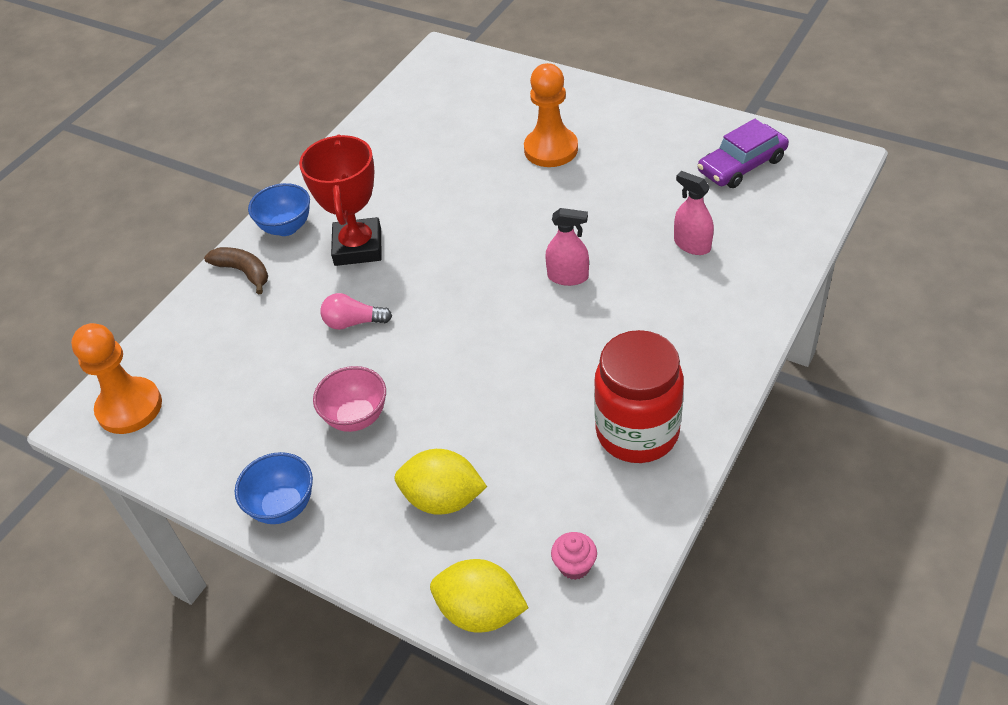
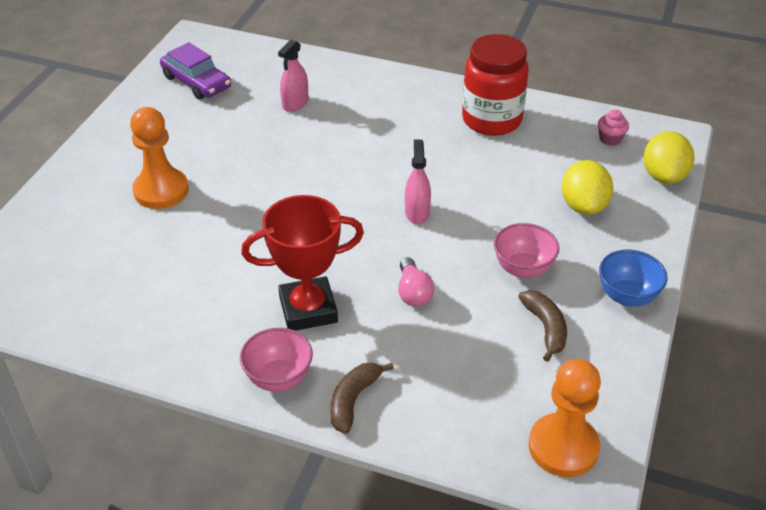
camera: 105 degrees left, 5 degrees down
(268, 421) = (545, 328): none -> brown banana
(286, 227) = (279, 378): blue bowl -> pink bowl
(568, 277) = (338, 165): pink spray bottle -> pink spray bottle (417, 213)

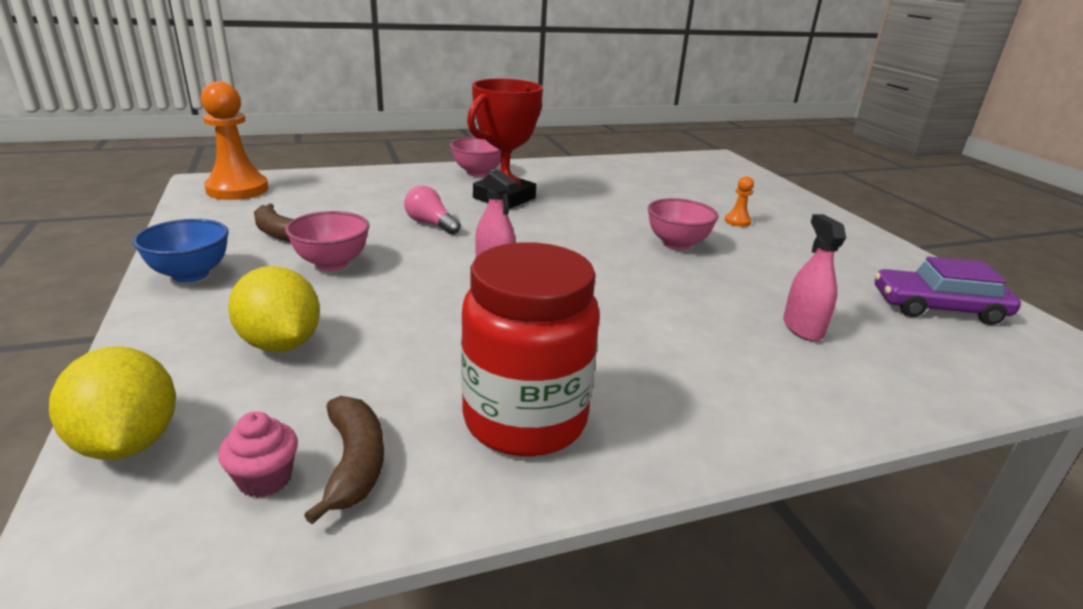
camera: 140 degrees right, 15 degrees down
(161, 190) = (737, 221): orange pawn -> orange pawn, size x0.45
(253, 187) = (677, 244): none -> pink bowl
(353, 400) = (416, 176): brown banana -> brown banana (354, 463)

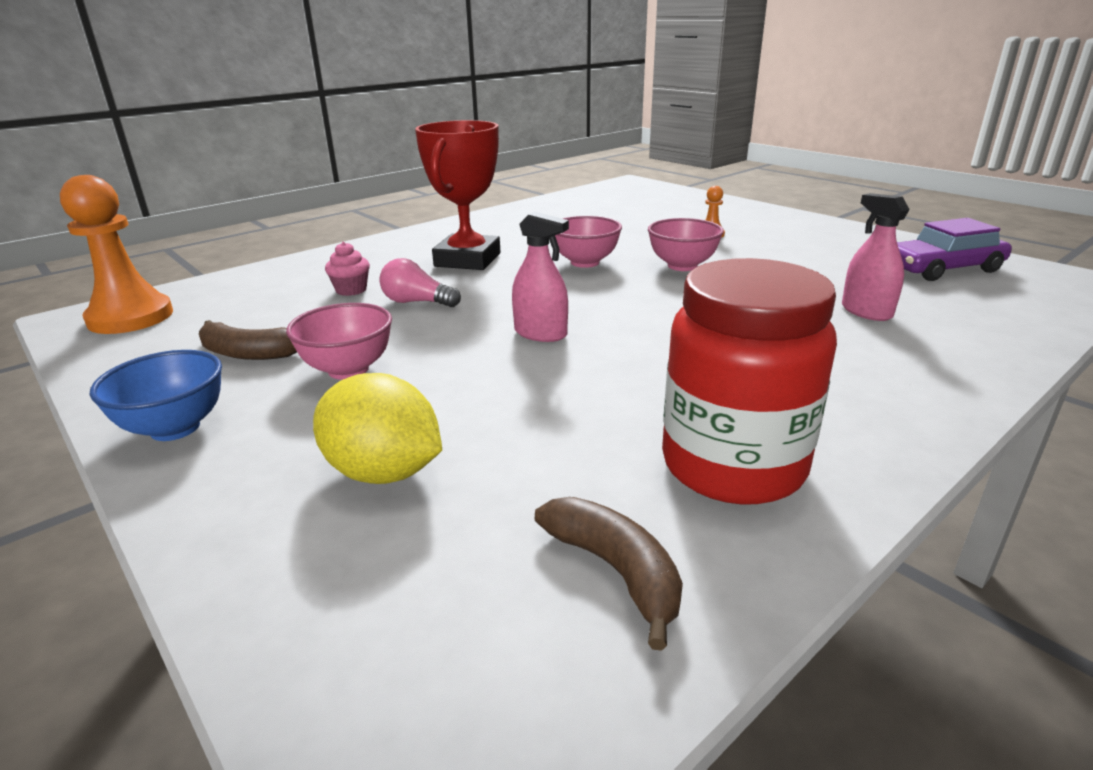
camera: 20 degrees left, 0 degrees up
(128, 442) = (312, 651): yellow lemon -> none
(265, 479) = (535, 626): pink cupcake -> pink cupcake (351, 290)
(478, 173) = (411, 241): pink bowl -> pink bowl (585, 262)

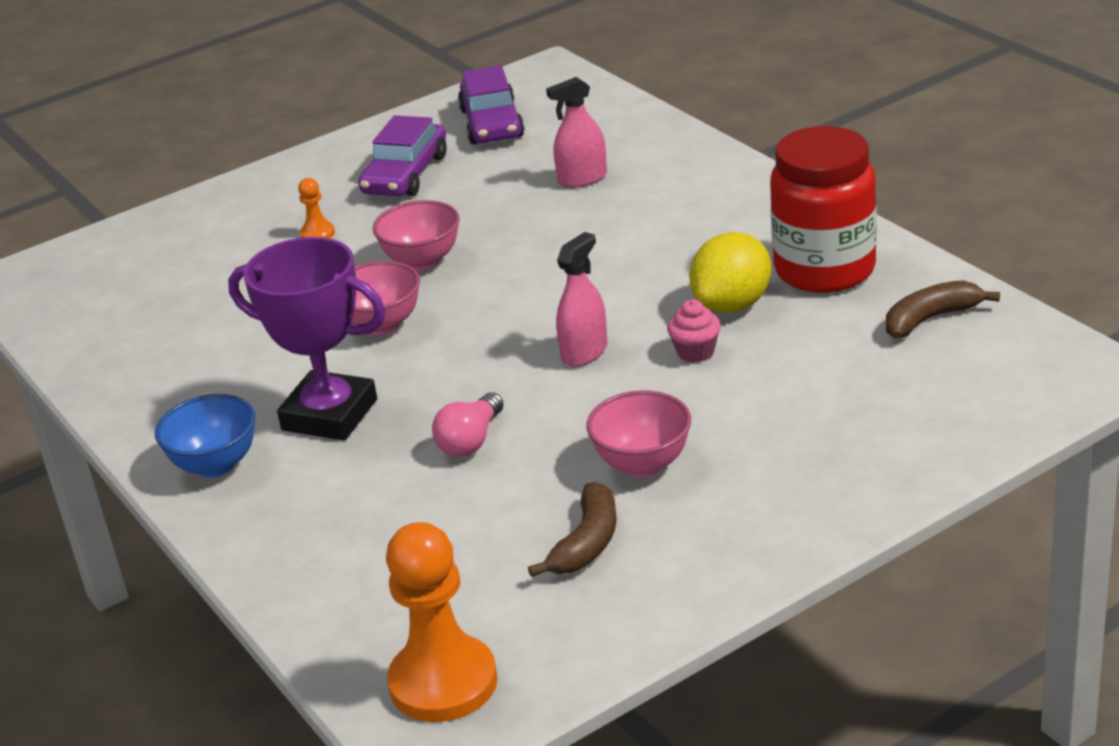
camera: 80 degrees left, 5 degrees up
(175, 428) = (746, 549): blue bowl -> blue bowl (215, 465)
(351, 290) = (409, 500): pink cupcake -> pink cupcake (695, 352)
(384, 472) = (825, 417): yellow lemon -> yellow lemon (732, 305)
(467, 260) = (329, 415): red trophy -> purple trophy
(819, 249) = (405, 174): none -> purple car

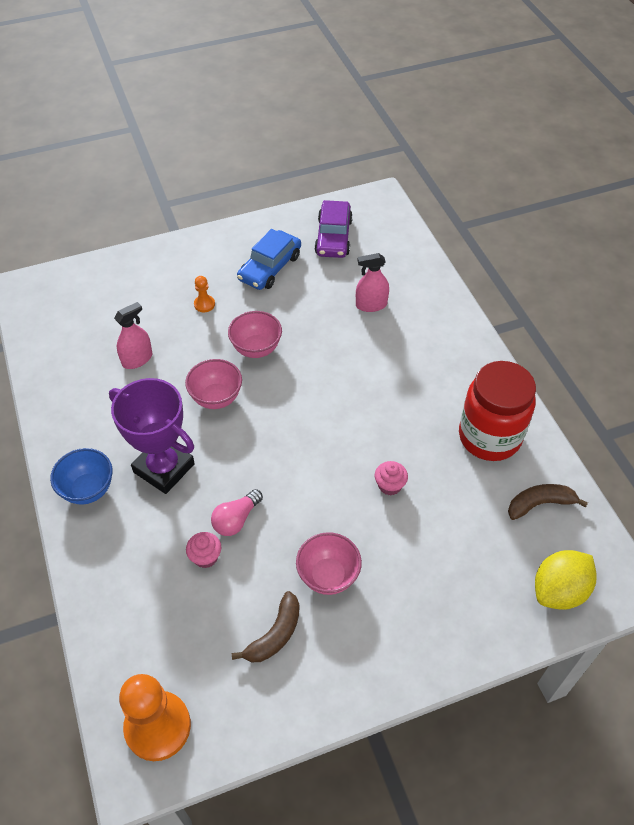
camera: 10 degrees right, 20 degrees up
(405, 174) = (270, 267): purple car -> blue car
(439, 490) = (205, 557): none -> pink cupcake
(584, 352) = (325, 463): pink spray bottle -> pink spray bottle (137, 359)
(732, 305) = (424, 450): yellow lemon -> yellow lemon (559, 590)

